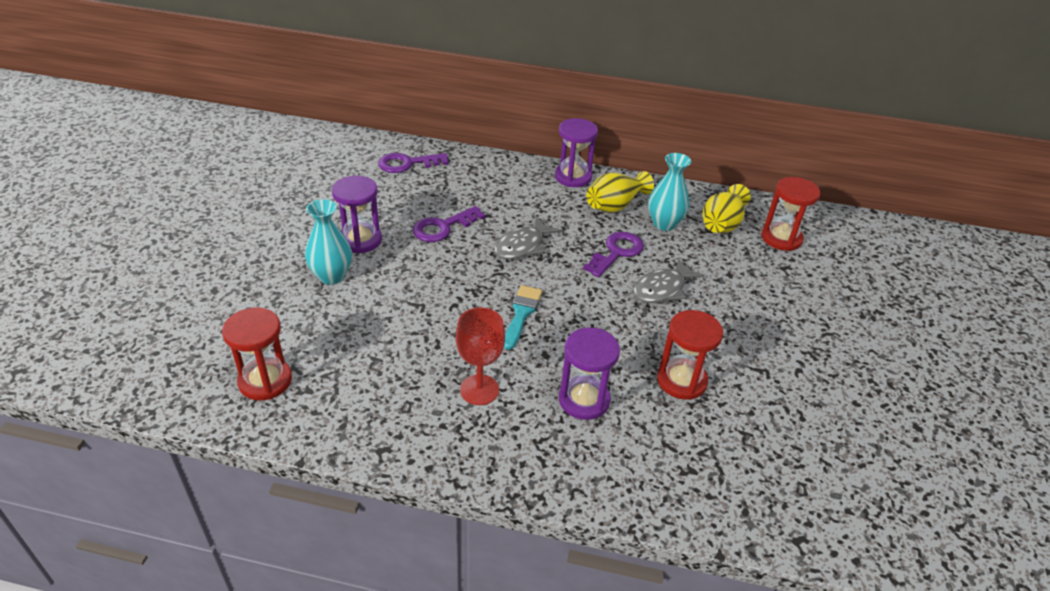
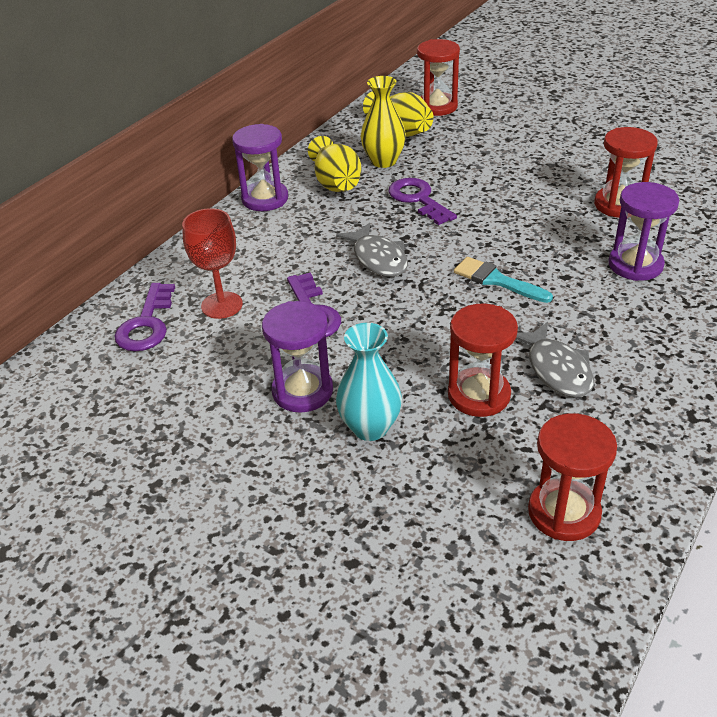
camera: 65 degrees left, 0 degrees up
(377, 322) = (479, 395): none -> red hourglass
(479, 390) = (610, 330): red goblet -> red goblet (222, 305)
(662, 289) = (487, 186): grey fish -> grey fish (557, 369)
(664, 224) = (383, 161): turquoise vase -> yellow vase

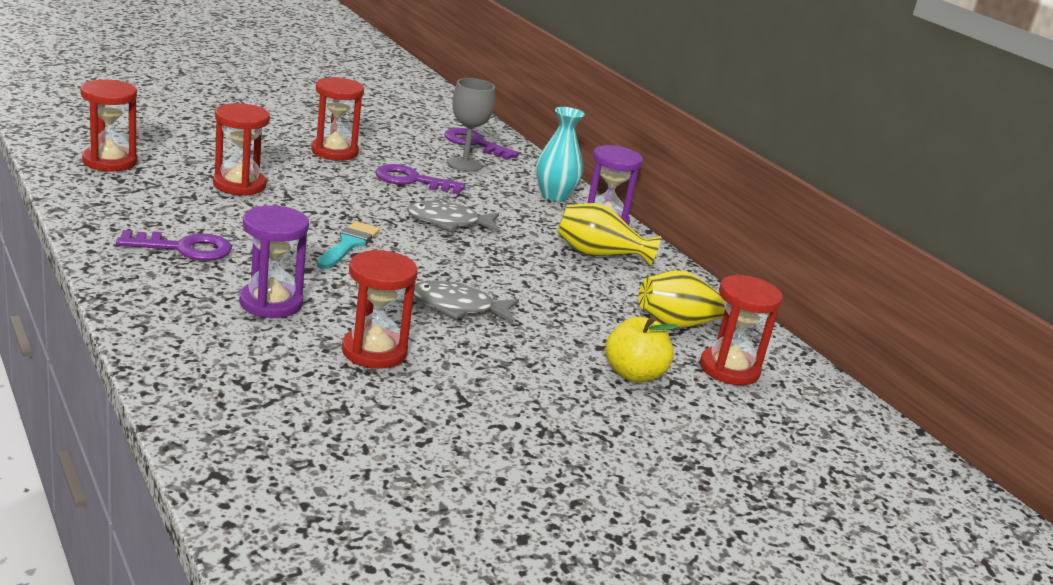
camera: 110 degrees right, 15 degrees down
(222, 305) = (464, 164): red goblet -> grey goblet
(302, 391) = (334, 152): purple hourglass -> red hourglass
(370, 427) = (270, 153): turquoise vase -> turquoise vase (554, 196)
(383, 161) = (619, 288): yellow vase -> none
(418, 199) = (522, 272): purple key -> purple key (184, 248)
(493, 128) = (633, 374): none -> yellow apple
(496, 280) = (348, 244): turquoise brush -> turquoise brush turned 45 degrees counterclockwise
(557, 369) = (215, 214): grey fish -> grey fish (457, 307)

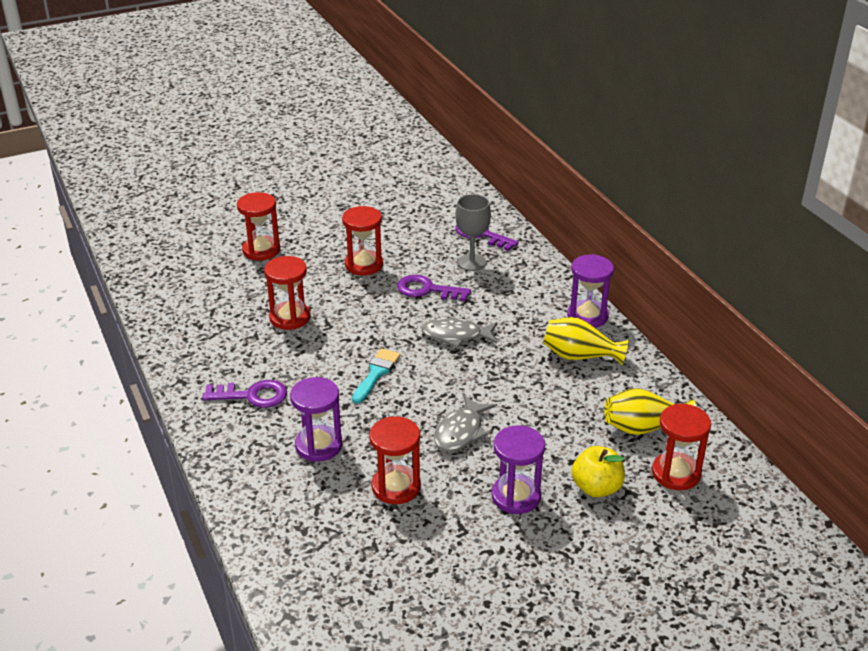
camera: 10 degrees right, 10 degrees up
(110, 162) = (190, 306): red hourglass -> red hourglass (261, 250)
(457, 307) = (460, 432): grey fish -> grey fish turned 75 degrees counterclockwise
(532, 374) = (516, 496): none -> purple hourglass
(554, 196) = (546, 290): turquoise vase -> none

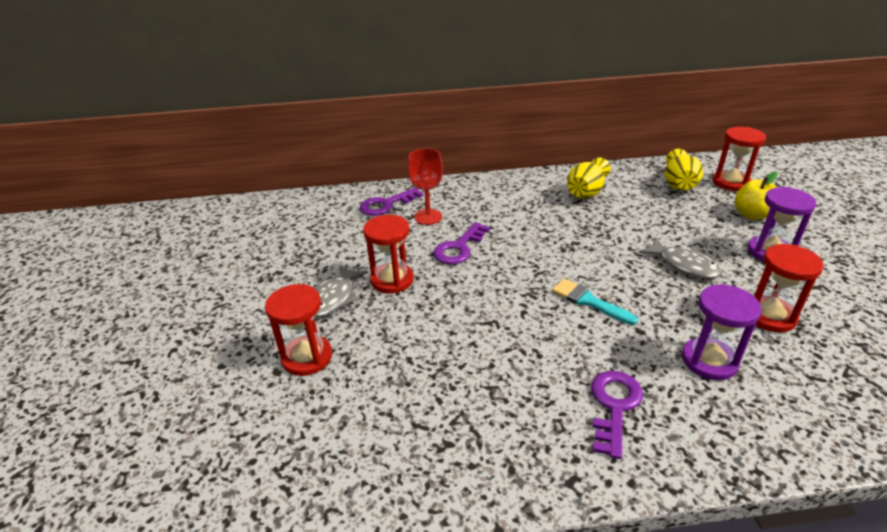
camera: 70 degrees left, 0 degrees up
(290, 317) = (465, 351): red hourglass -> none
(456, 336) = (540, 244): grey fish -> grey fish (334, 298)
(472, 262) = (428, 217): grey goblet -> red goblet
(587, 316) = (534, 179): purple hourglass -> none

